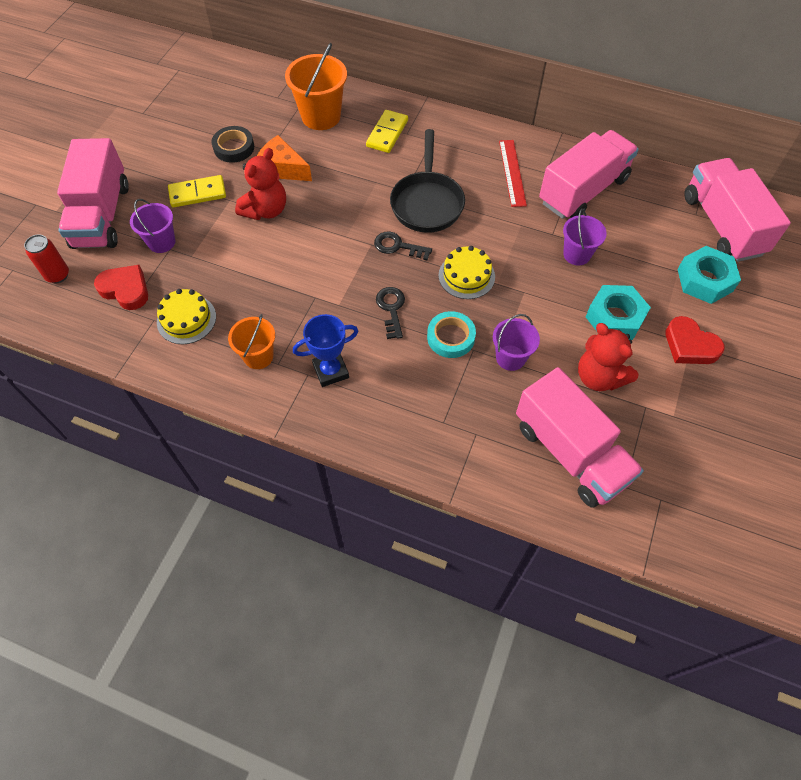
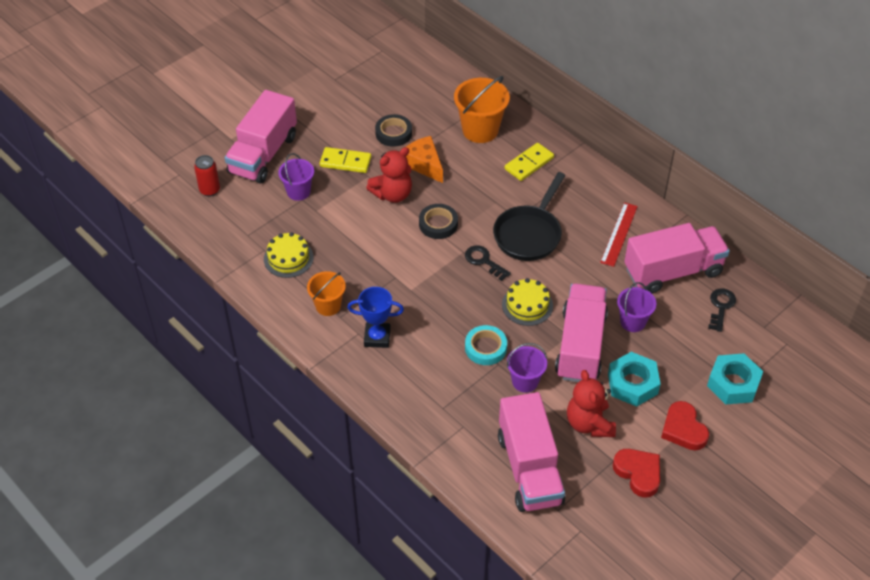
camera: 25 degrees right, 10 degrees down
(125, 289) = (254, 219): red heart -> red heart (638, 473)
(330, 224) = (438, 224): none -> black tape
(391, 309) = (450, 309): black key -> black key (721, 307)
(722, 225) = (782, 344): pink truck -> pink truck (580, 346)

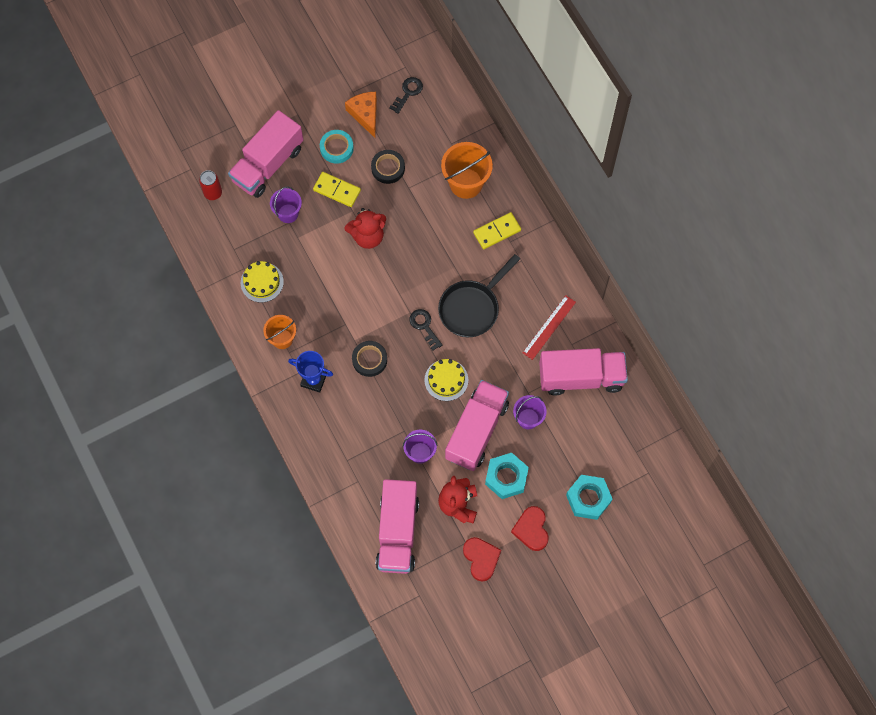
camera: 15 degrees right, 20 degrees up
(424, 164) = (404, 210): orange cheese -> orange cheese (365, 114)
(438, 224) = (397, 278): black tape -> black tape (369, 360)
(485, 348) = (398, 413): turquoise tape -> turquoise tape (336, 148)
(721, 307) = (607, 423): black key -> black key (408, 93)

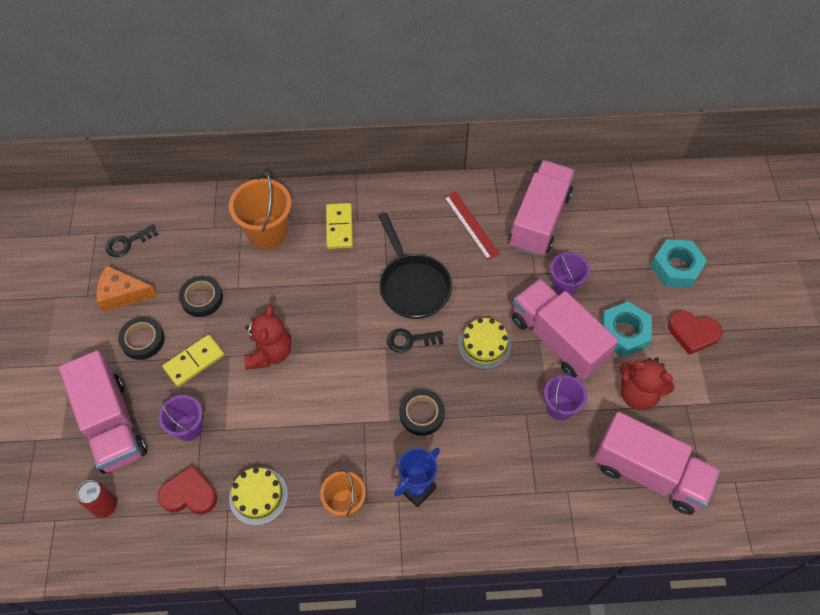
camera: 65 degrees left, 10 degrees down
(336, 148) = (143, 340): turquoise tape -> black tape
(408, 93) = (127, 243): black key -> black key turned 90 degrees counterclockwise
(481, 559) = (710, 397): red heart -> red heart (189, 494)

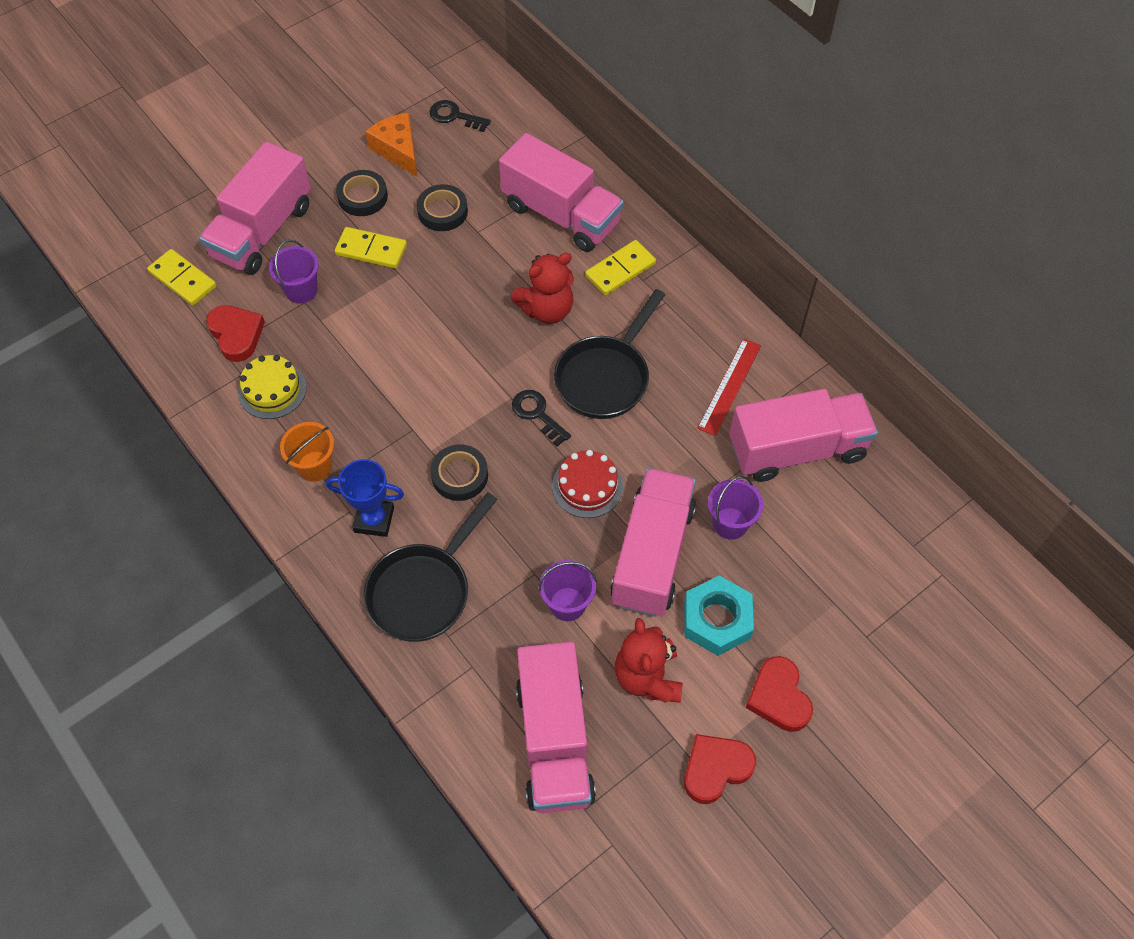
camera: 55 degrees right, 0 degrees up
(105, 506) = (182, 279): red can -> yellow domino
(267, 232) = (561, 214): orange bucket -> pink truck
(270, 353) = (427, 303): red teddy bear -> red teddy bear (547, 309)
(484, 345) = (587, 486): yellow cake -> red cake
(493, 488) = (424, 590): none -> black pan
(676, 267) = (858, 631): turquoise nut -> none
(718, 395) = (715, 769): none -> red heart

